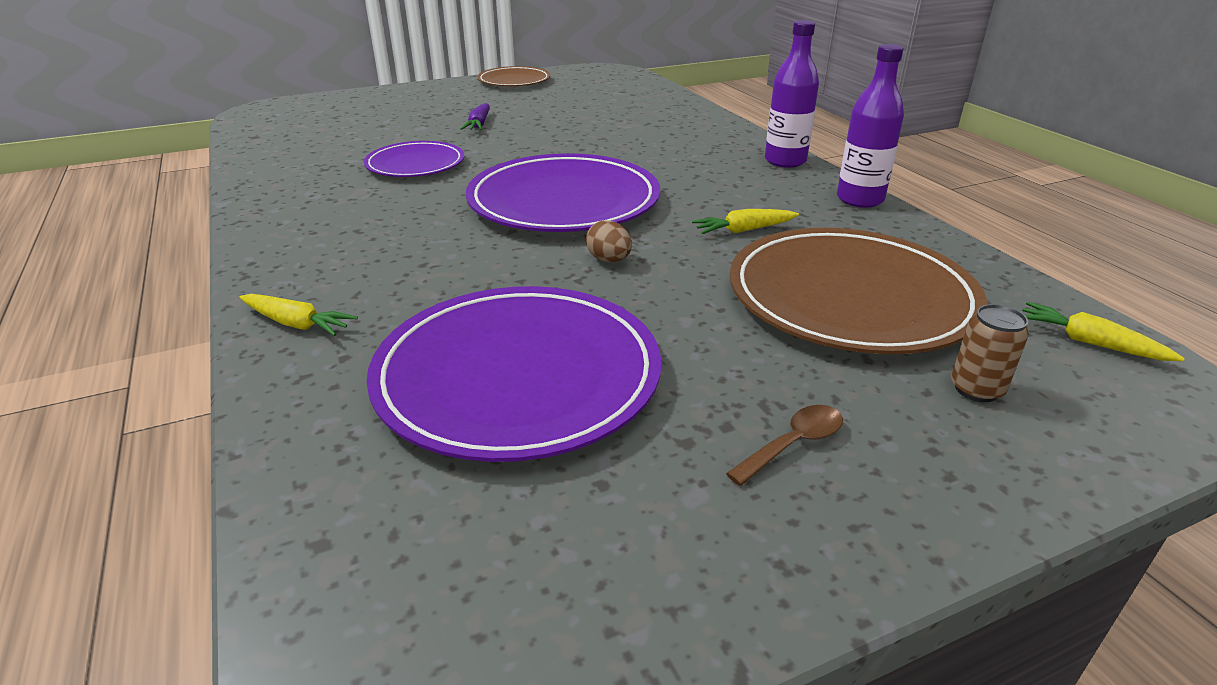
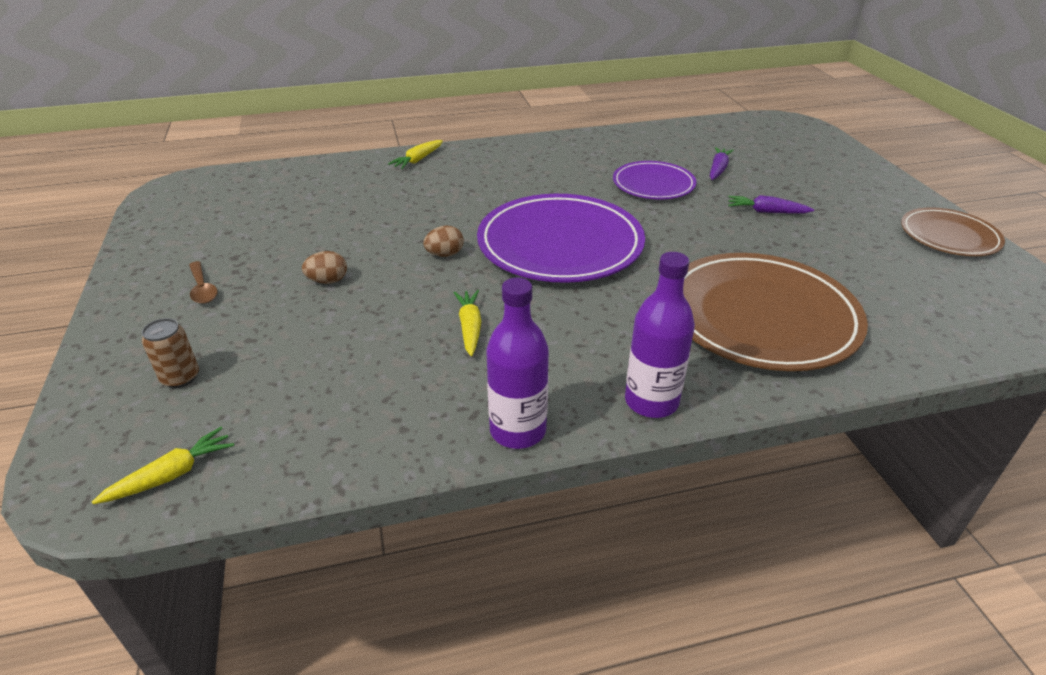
camera: 100 degrees right, 5 degrees up
(380, 138) = (718, 169): none -> purple carrot
(518, 376) = (326, 215): purple plate -> none
(708, 330) = (328, 281): none -> brown egg
(850, 297) = (327, 356): brown plate -> brown plate (760, 316)

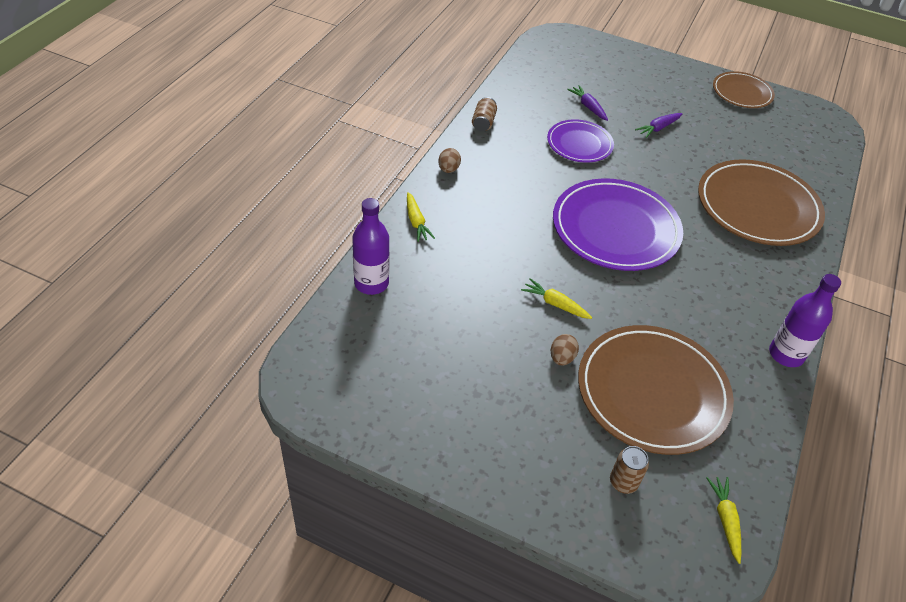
camera: 55 degrees left, 10 degrees up
(203, 289) = (511, 429): brown spoon -> none
(336, 350) = (652, 392): none -> brown plate
(445, 254) = (579, 285): brown egg -> brown egg (448, 169)
(470, 327) = (676, 320): yellow carrot -> yellow carrot (555, 304)
(595, 138) = (483, 122): none -> brown can
(651, 401) = (797, 292): purple bottle -> purple bottle (371, 283)

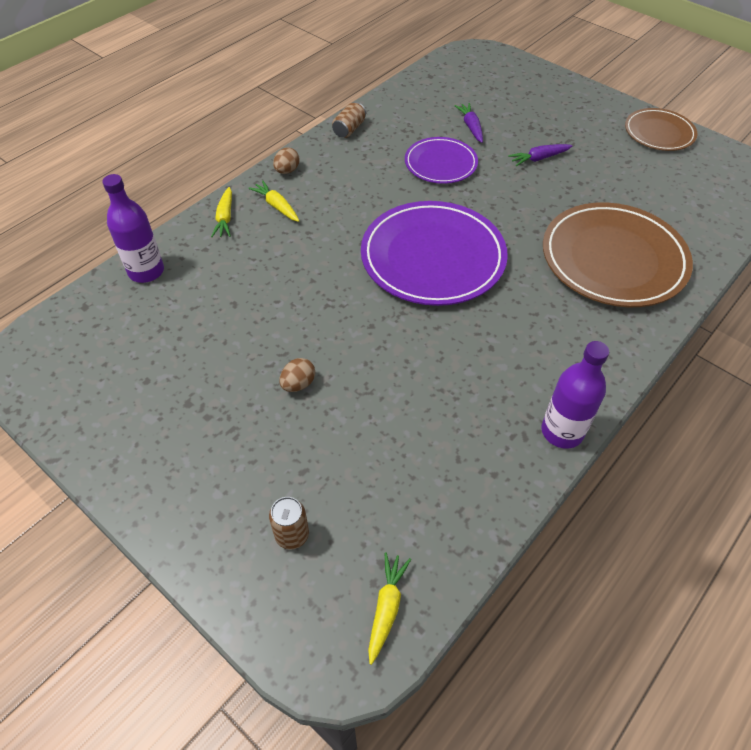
camera: 20 degrees right, 5 degrees up
(555, 304) = (323, 325): yellow carrot -> yellow carrot (277, 206)
(652, 392) = (379, 441): brown plate -> none

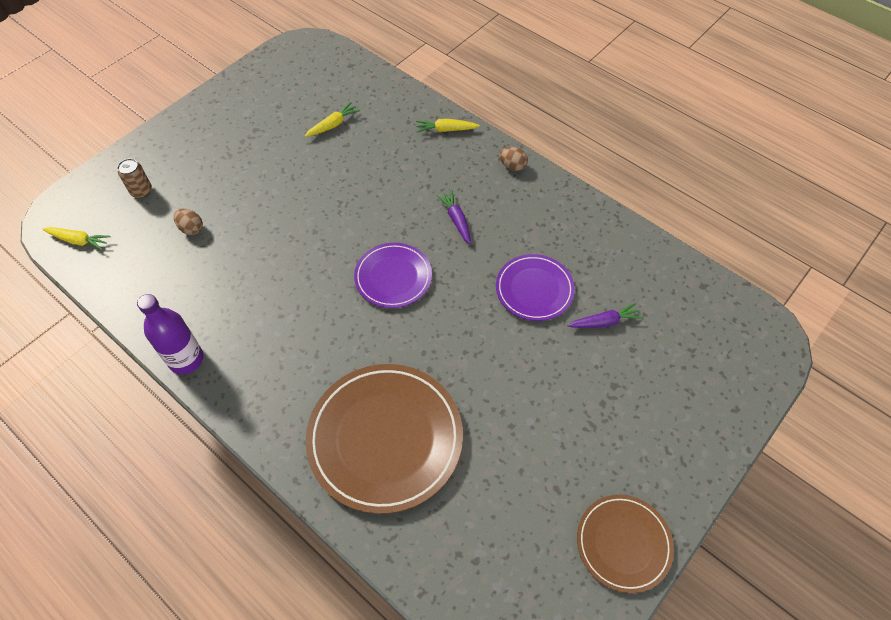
camera: 90 degrees right, 5 degrees up
(146, 271) = (384, 91): purple bottle -> none
(277, 206) = (462, 162): yellow carrot -> yellow carrot (333, 125)
(298, 384) = (262, 188): brown egg -> brown egg (191, 228)
(349, 129) = (584, 211): brown can -> none
(433, 257) = (393, 277): purple plate -> purple plate, size x0.57
(539, 158) = (552, 387): purple carrot -> purple carrot (456, 220)

